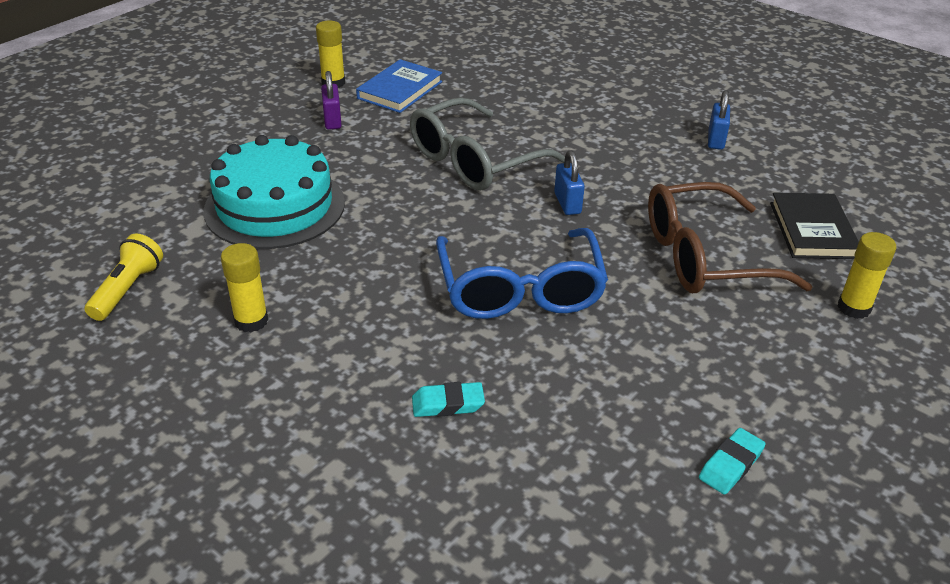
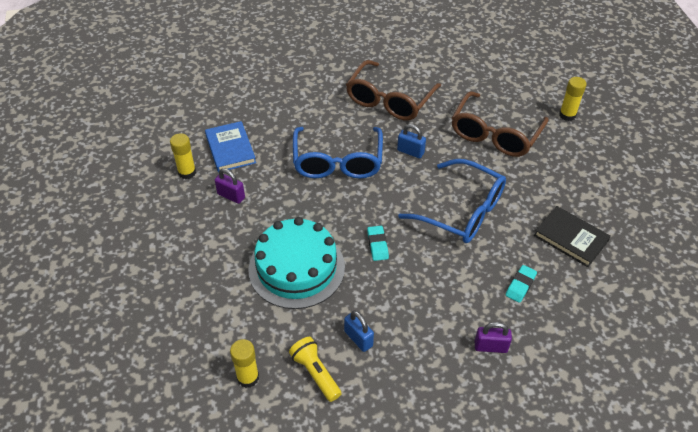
camera: 50 degrees left, 10 degrees up
(251, 321) = (394, 330): yellow glue stick -> yellow glue stick (248, 377)
(303, 422) = (490, 347): none -> purple padlock
(475, 160) = (337, 161): grey glasses -> blue glasses
(632, 150) = (390, 100): none -> brown glasses
(715, 140) = (411, 67): blue padlock -> blue padlock (358, 338)
(731, 465) = (625, 217): turquoise eraser -> turquoise eraser (377, 245)
(812, 230) = (508, 88): black book -> black book (571, 238)

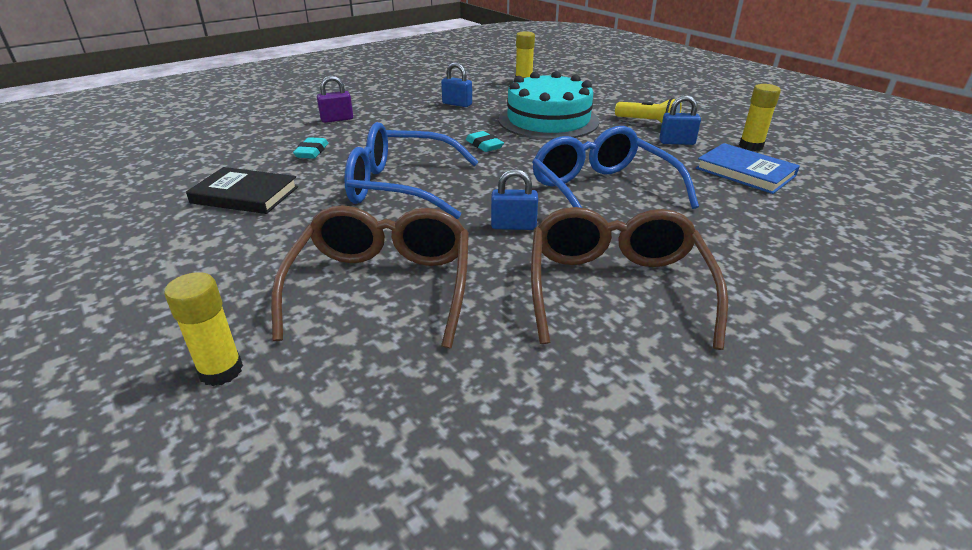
camera: 155 degrees right, 15 degrees down
(231, 196) = (677, 142): purple padlock -> blue padlock
(315, 373) = (477, 89): yellow flashlight -> yellow flashlight (648, 123)

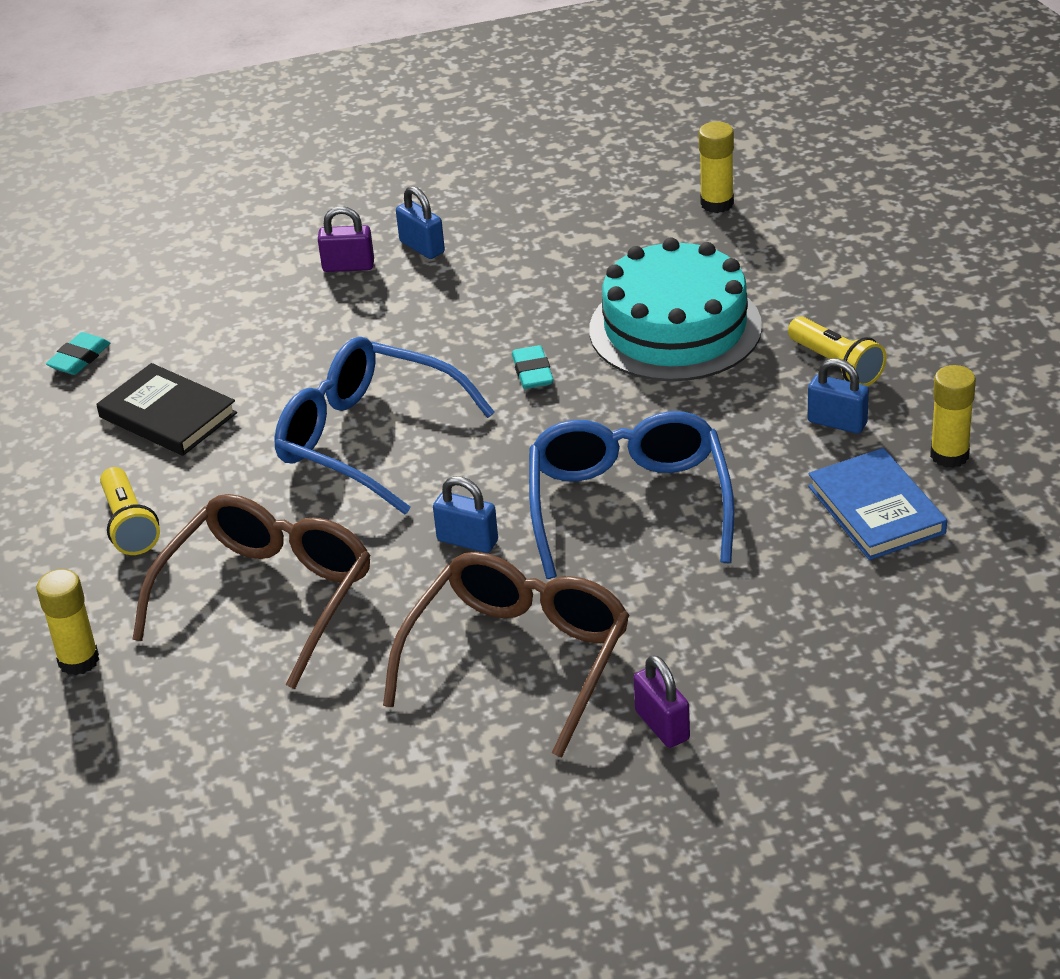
camera: 25 degrees right, 5 degrees up
(237, 260) = (129, 525): none -> yellow flashlight
(312, 152) = (281, 341): turquoise eraser -> turquoise eraser (79, 358)
(457, 104) = (556, 256): blue padlock -> blue padlock (422, 247)
(766, 309) = (662, 725): none -> purple padlock

